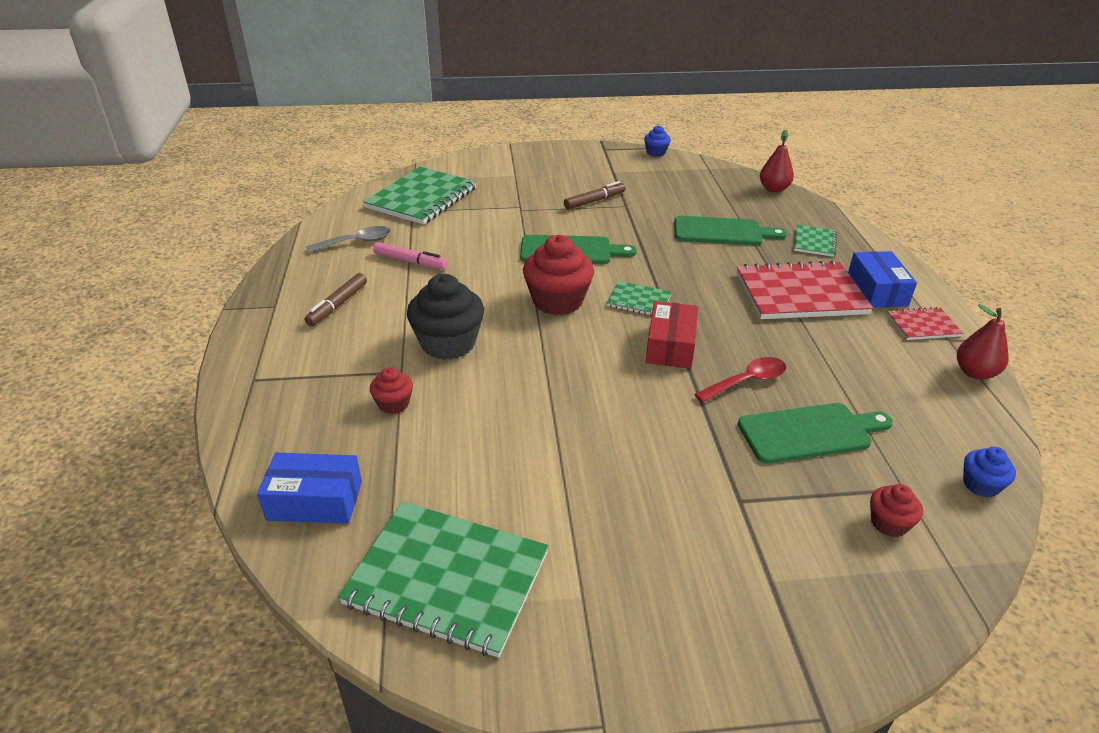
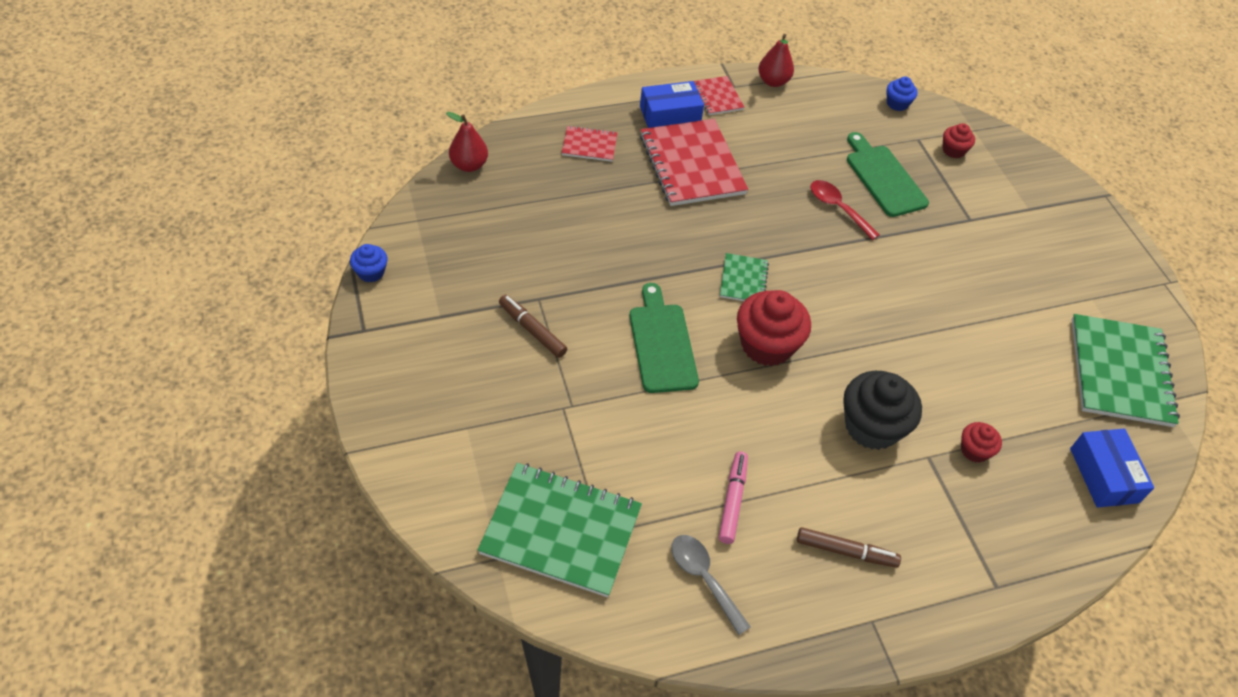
camera: 105 degrees left, 15 degrees up
(670, 346) = (809, 256): red box -> none
(722, 232) = (584, 213): green cutting board -> none
(814, 242) = (589, 145): green notebook -> red notebook

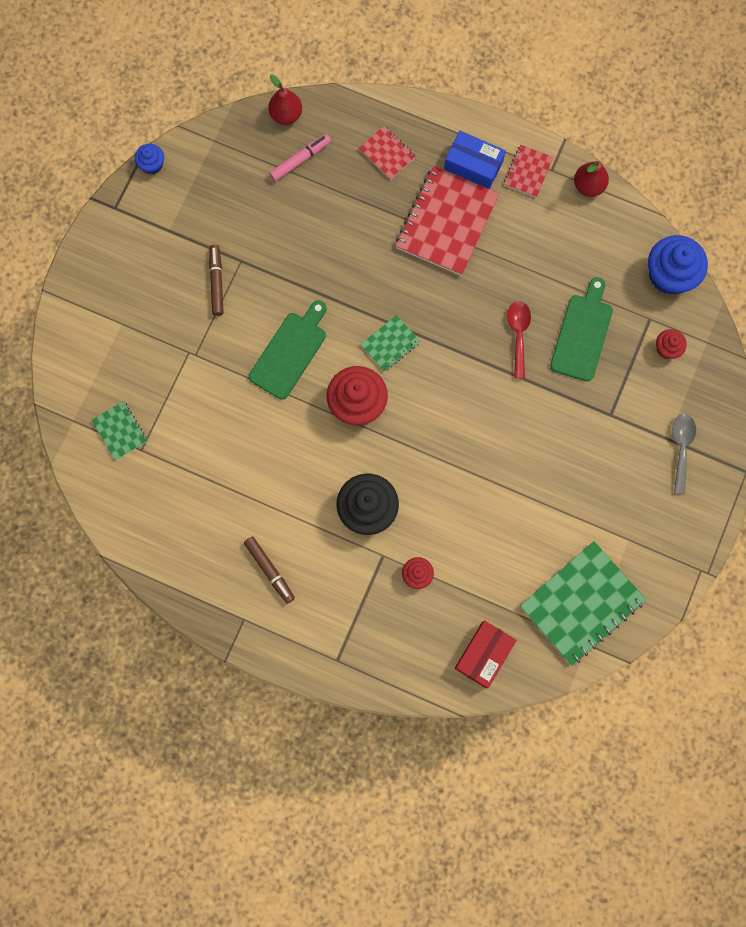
camera: 45 degrees right, 25 degrees up
(561, 531) = (120, 431): green notebook -> green notebook, size x0.50
(704, 578) = (173, 521): grey spoon -> grey spoon (681, 448)
(732, 500) = (234, 489): pink marker -> pink marker (300, 160)
(897, 103) = (669, 275): blue cupcake -> blue cupcake, size x1.95
(1104, 475) = (484, 655): blue box -> red box

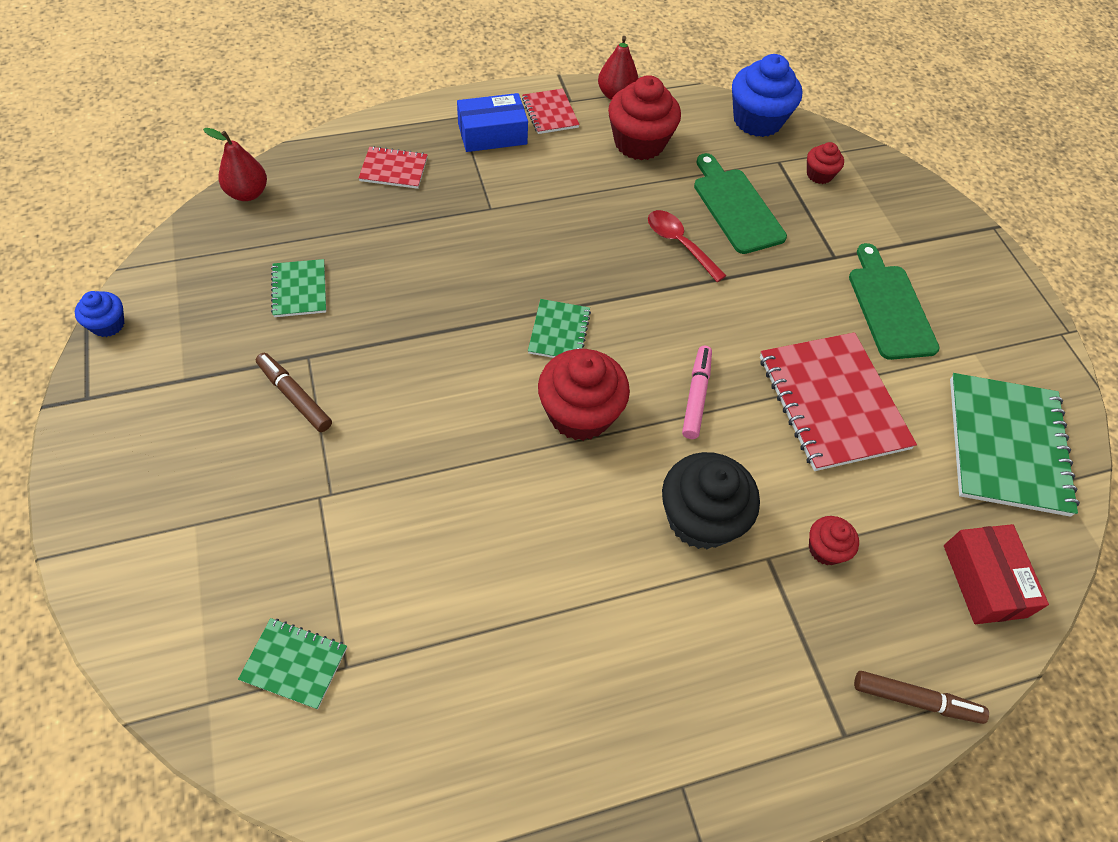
camera: 45 degrees left, 20 degrees down
(267, 210) = (299, 289): none -> green notebook
(270, 570) = (656, 688): brown marker -> brown marker (915, 700)
(290, 352) = (452, 412): green cutting board -> green cutting board (889, 307)
(300, 160) = (299, 223): pink marker -> pink marker (696, 396)
(447, 222) = (512, 192): red notebook -> red notebook (832, 402)
(566, 238) = (639, 143): none -> red cupcake
(681, 448) = (923, 244): grey spoon -> none

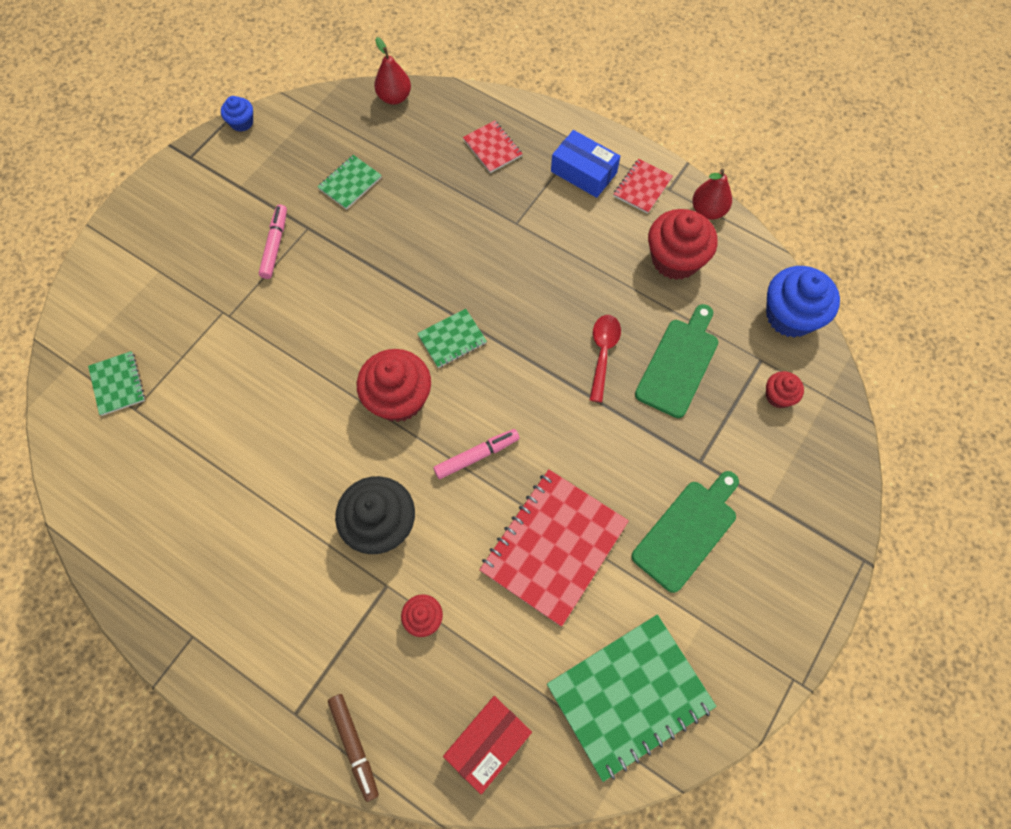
camera: 55 degrees right, 10 degrees up
(294, 396) = (275, 245): brown marker -> pink marker

